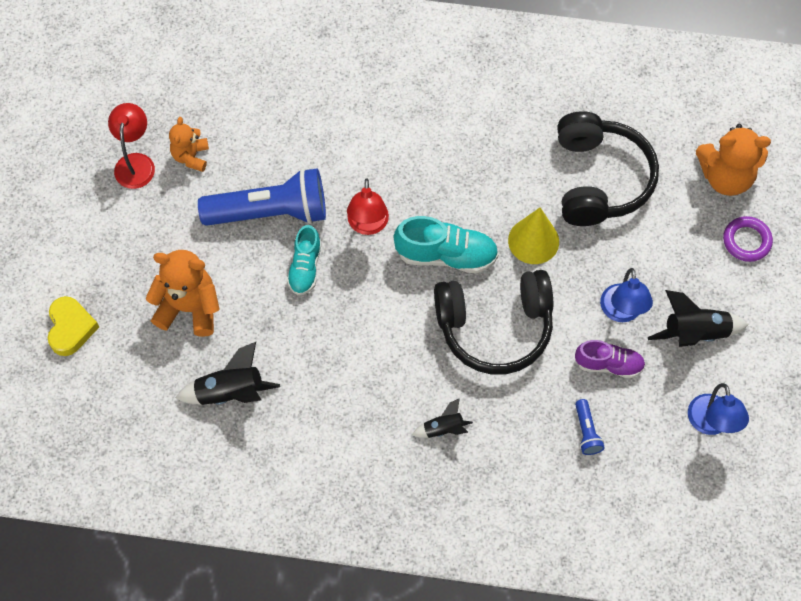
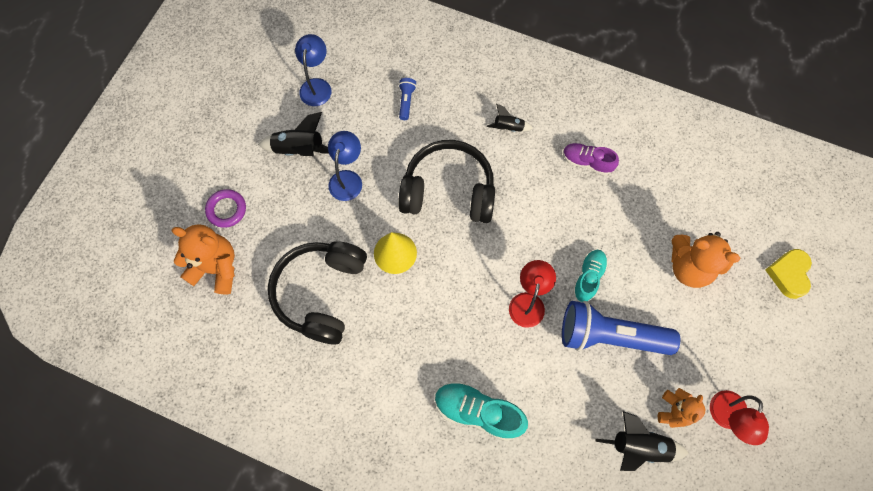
camera: 165 degrees left, 5 degrees up
(230, 392) = (663, 191): black rocket -> black rocket (638, 446)
(446, 255) = (469, 259): turquoise shoe -> turquoise shoe (478, 411)
(608, 364) = (372, 143): purple shoe -> purple shoe (587, 162)

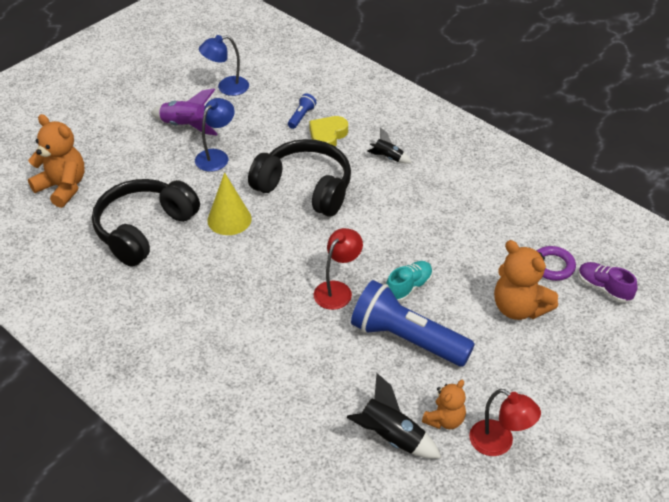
camera: 20 degrees right, 25 degrees down
(226, 209) = (96, 150): purple ring -> purple ring (552, 266)
(300, 150) = (185, 126): black rocket -> purple rocket
(317, 86) = (226, 87): blue lamp -> blue lamp turned 135 degrees counterclockwise
(478, 411) = (240, 360): turquoise shoe -> none
(587, 162) = (453, 201): purple shoe -> purple shoe (604, 288)
(726, 418) = (499, 443): red lamp -> red lamp turned 90 degrees counterclockwise
(788, 274) = (626, 343): yellow heart -> yellow heart (327, 136)

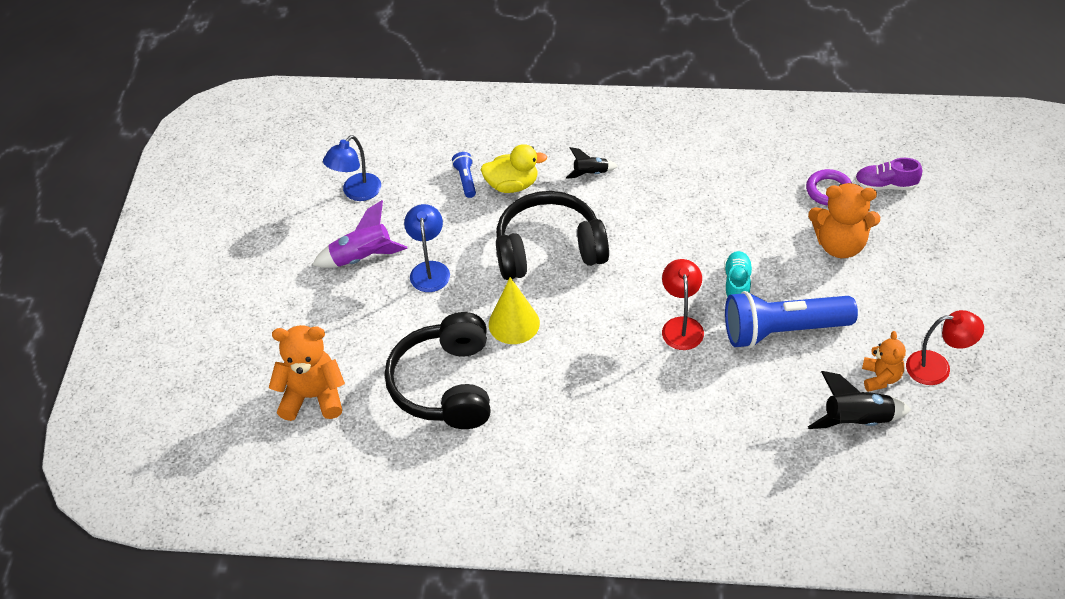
camera: 35 degrees left, 5 degrees up
(327, 136) = (512, 185): yellow heart -> yellow duck

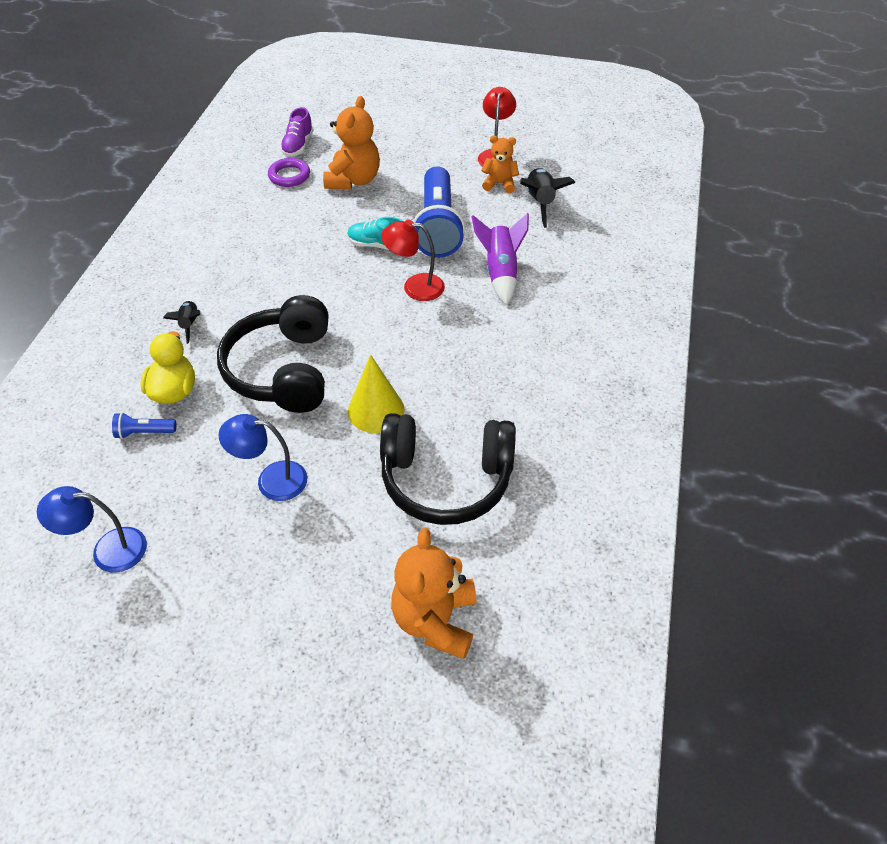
camera: 85 degrees left, 0 degrees up
(356, 193) = (108, 550): blue lamp -> blue lamp turned 135 degrees clockwise
(362, 258) = (225, 550): purple rocket -> purple rocket (500, 272)

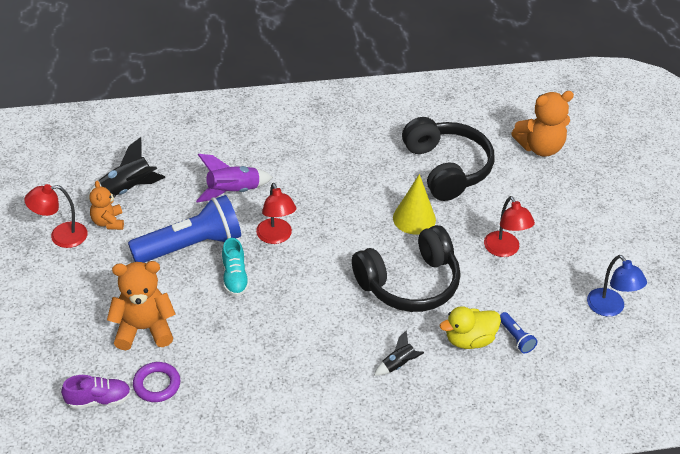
camera: 115 degrees left, 5 degrees down
(271, 480) = (505, 250): blue lamp -> red lamp

